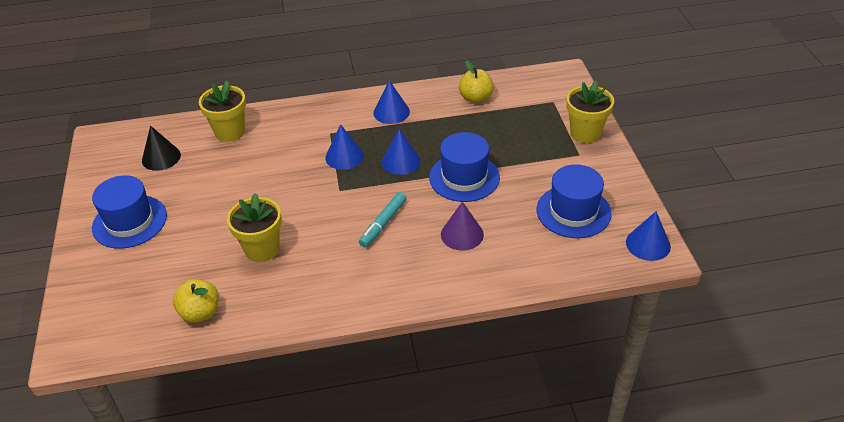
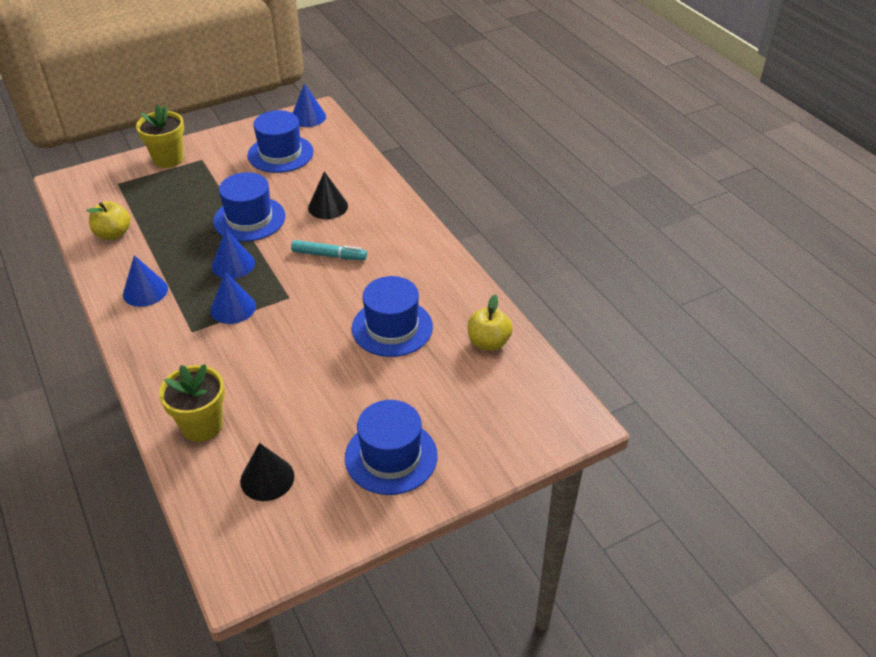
camera: 110 degrees left, 0 degrees up
(262, 249) = (392, 327): yellow flower pot -> blue hat
(462, 234) = (328, 206): purple cone -> black cone

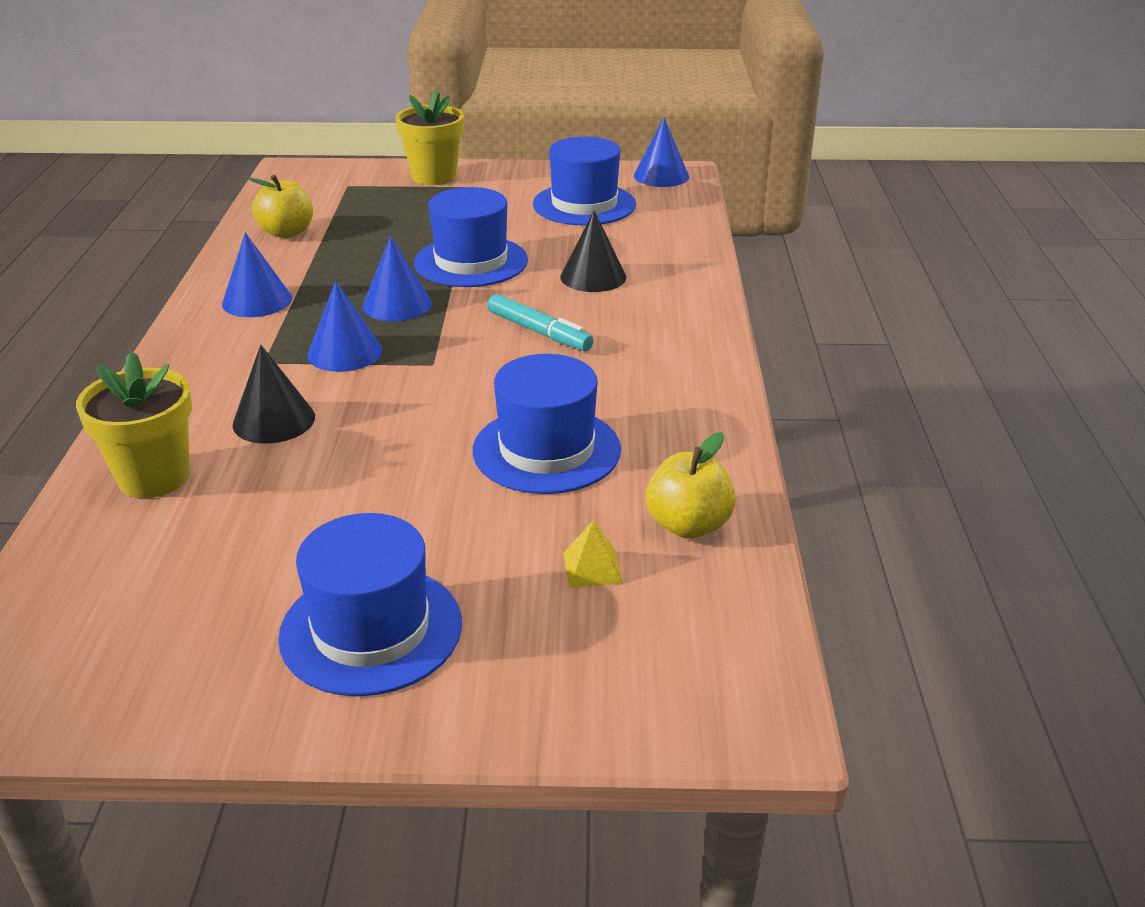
camera: 30 degrees right, 10 degrees down
(267, 478) = (162, 581): black cone -> black cone (274, 420)
(463, 382) = (592, 568): none -> yellow pyramid

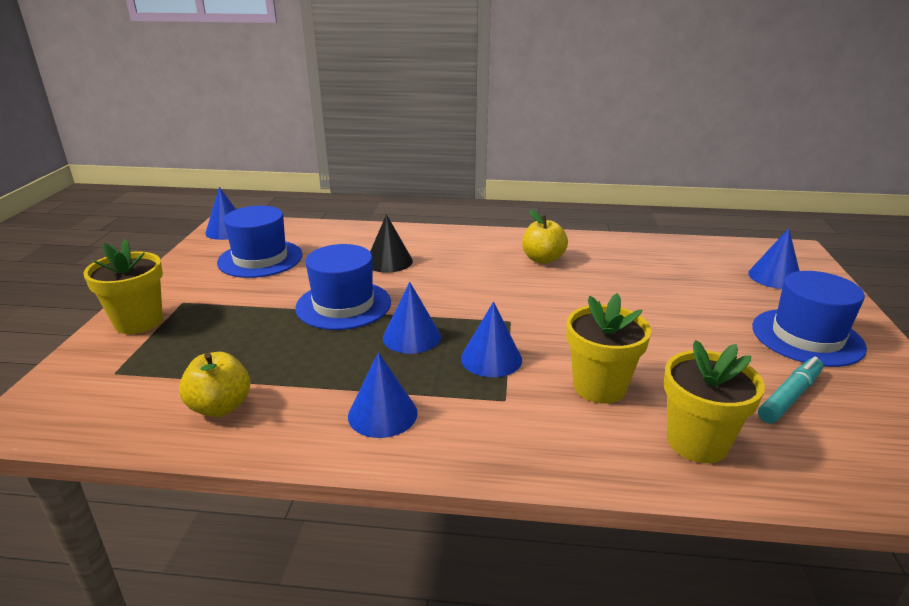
camera: 85 degrees left, 5 degrees down
(274, 420) = (599, 387): black cone -> yellow flower pot
(539, 332) = (468, 282): turquoise marker -> turquoise marker (789, 396)
(546, 450) = (613, 284): blue hat -> none
(592, 568) = (718, 276): yellow pyramid -> none
(603, 645) = (774, 277): none -> blue cone
(688, 525) = (671, 253): yellow apple -> yellow apple (543, 259)

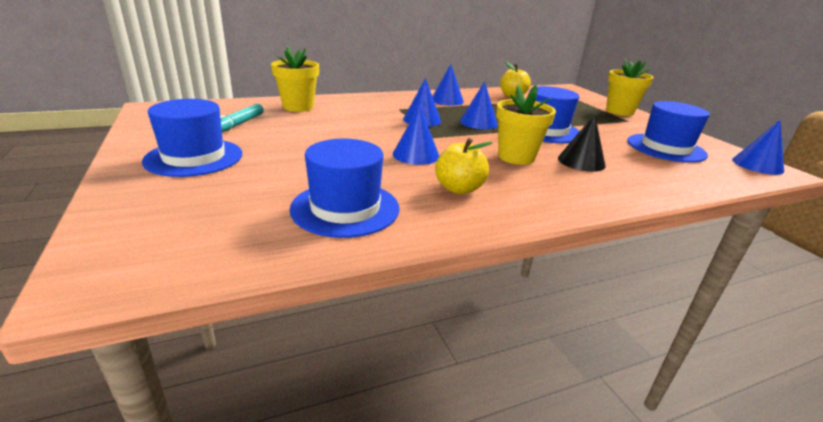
camera: 150 degrees right, 0 degrees up
(599, 387) = (353, 117): yellow flower pot -> yellow flower pot (516, 157)
(645, 261) = (345, 208): none -> blue hat
(774, 277) = (178, 215): blue cone -> blue cone (416, 155)

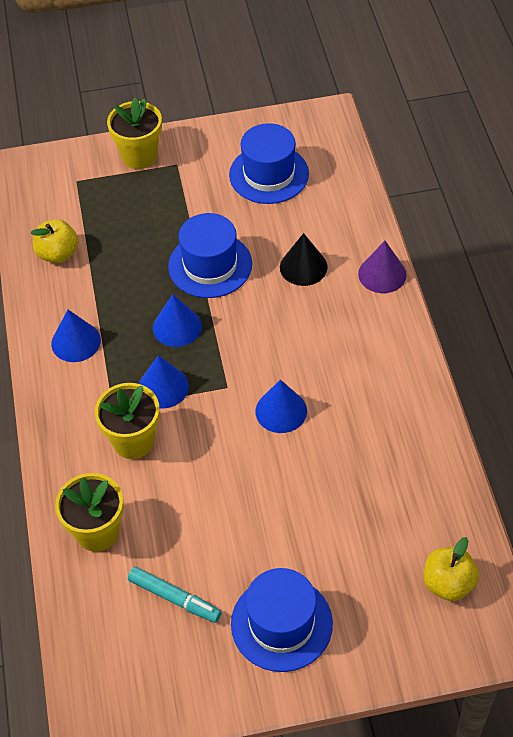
camera: 75 degrees left, 25 degrees up
(345, 208) = (399, 481): blue hat -> none
(459, 188) = (363, 388): yellow apple -> yellow apple (448, 583)
(516, 157) = (289, 320): yellow flower pot -> yellow flower pot (133, 441)
(614, 197) = (382, 274): none -> purple cone
(757, 165) = (316, 123): blue cone -> none

